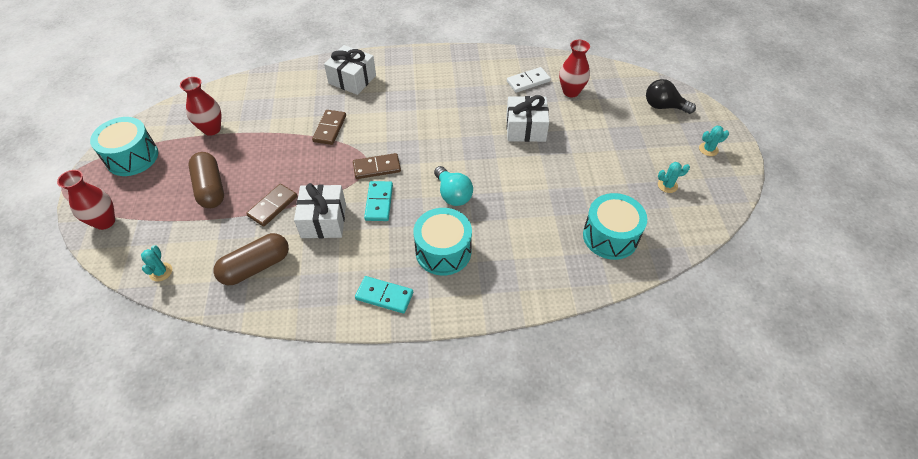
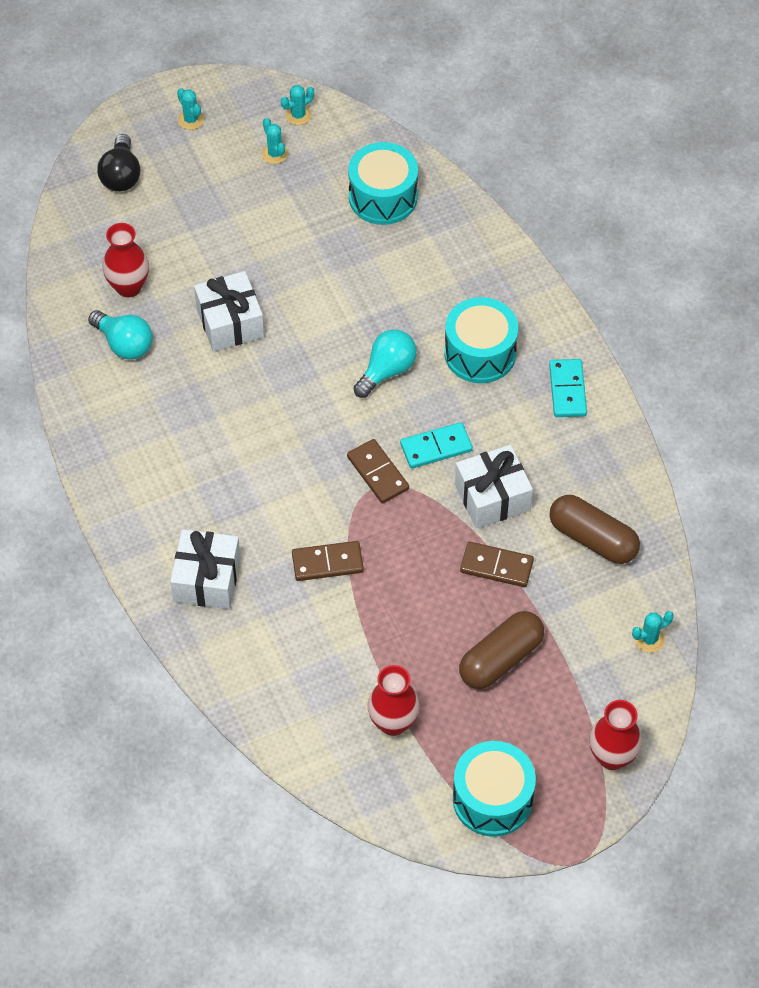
camera: 110 degrees left, 5 degrees up
(528, 81) = (124, 344): white domino -> turquoise light bulb
(704, 208) = (298, 115): none -> turquoise cactus

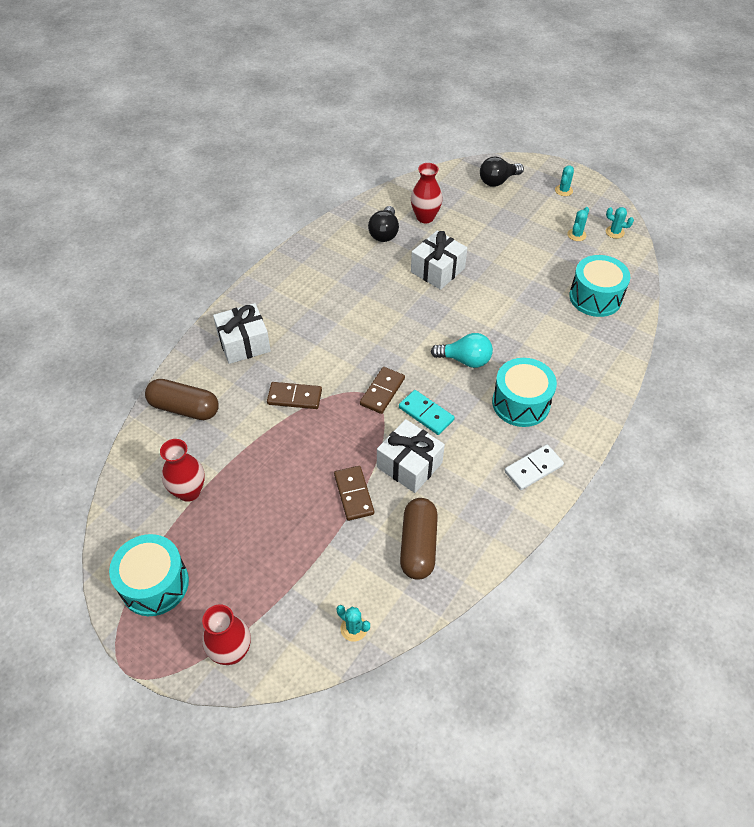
camera: 60 degrees right, 5 degrees down
(124, 344) = (384, 233): turquoise light bulb -> black light bulb
(327, 563) = (294, 397): brown domino -> brown domino turned 45 degrees counterclockwise
(500, 658) = (277, 533): brown capsule -> brown capsule (184, 408)
(567, 390) = (533, 469): turquoise domino -> white domino

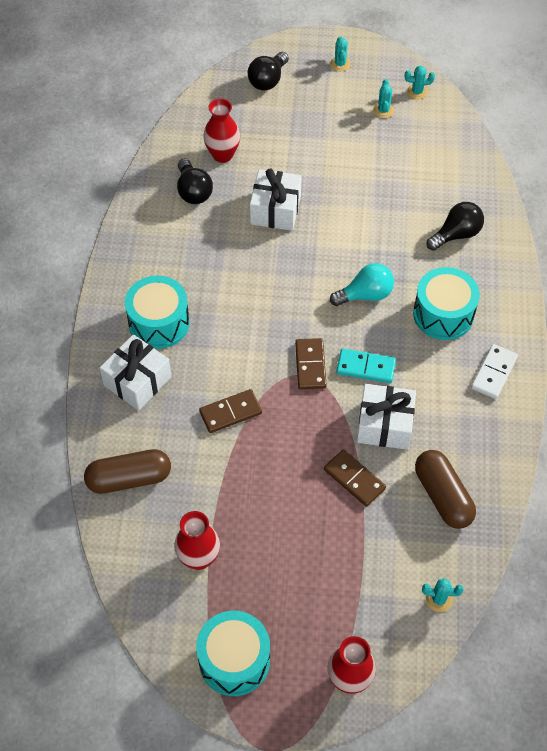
camera: 30 degrees left, 5 degrees up
(575, 348) = (456, 234): none -> black light bulb
(595, 297) = (442, 172): turquoise drum -> turquoise drum (159, 323)

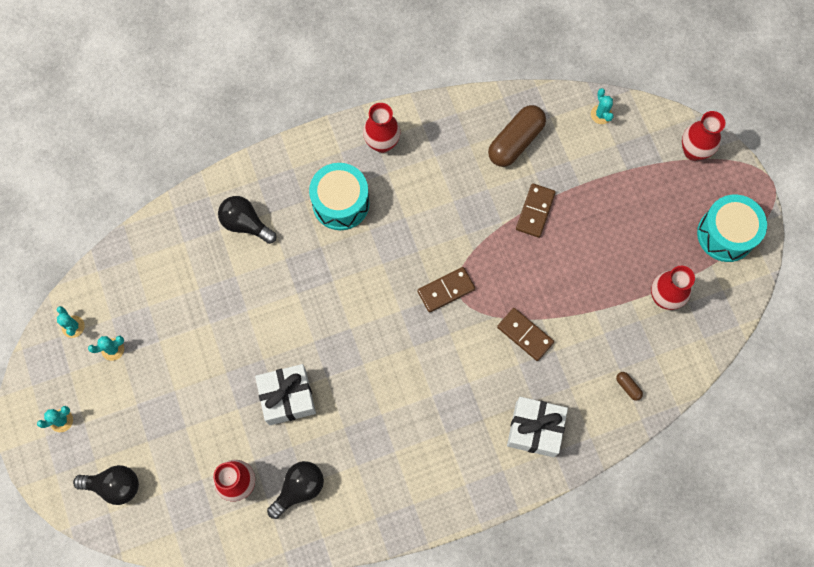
camera: 115 degrees left, 15 degrees up
(129, 478) = (628, 387): brown capsule -> brown capsule, size x0.42
(159, 323) = (466, 442): turquoise drum -> none
(365, 295) = (350, 275): turquoise light bulb -> none
(366, 367) = (426, 244): turquoise domino -> none
(384, 425) = (474, 208): white gift -> none
(494, 373) = (382, 143): white domino -> red vase

